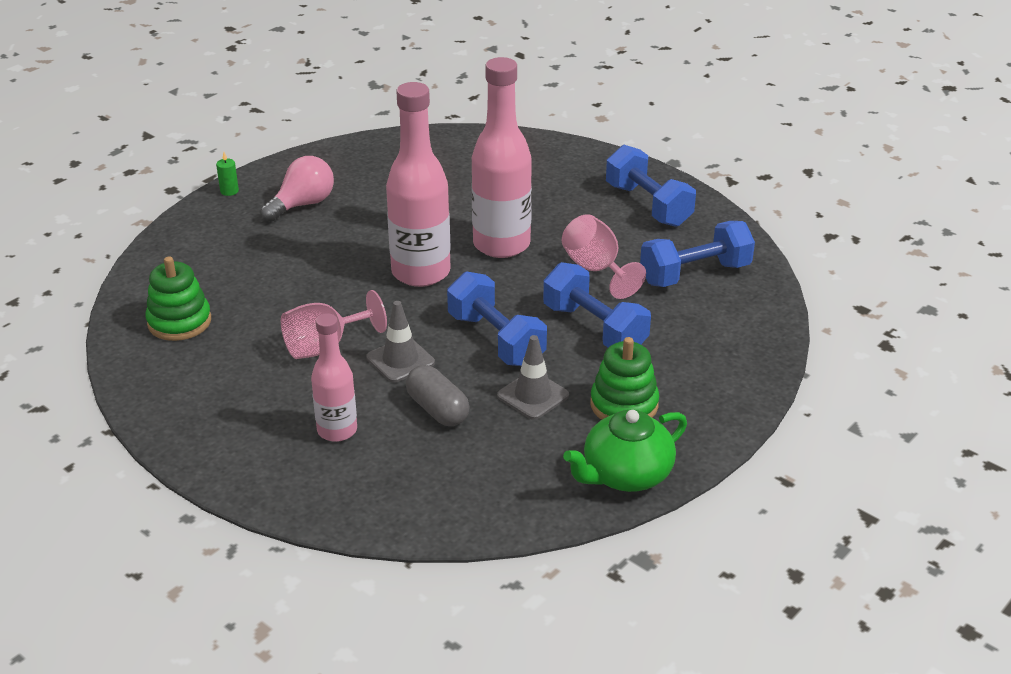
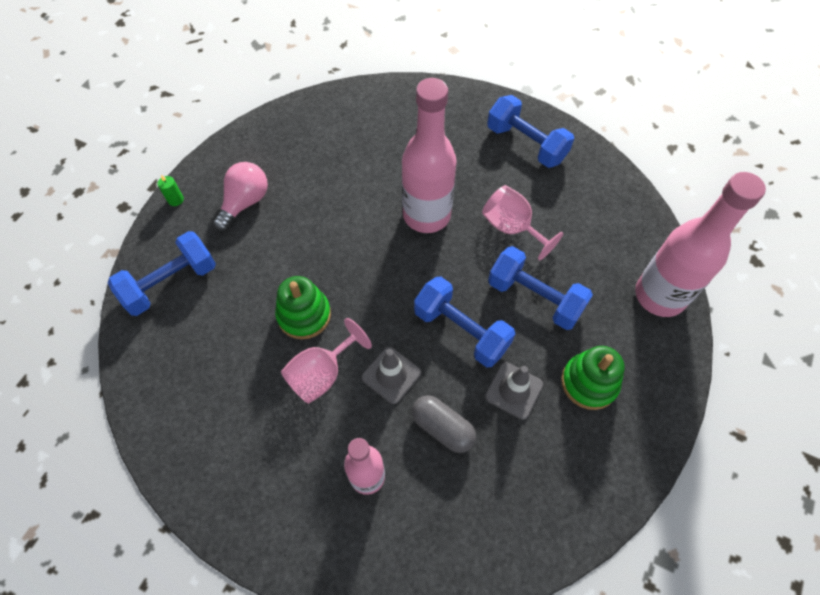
camera: 15 degrees left, 25 degrees up
(179, 322) = (184, 374): green stacking toy -> green stacking toy (304, 315)
(421, 272) = (372, 264): pink bottle -> pink bottle (659, 296)
(625, 475) = (619, 466): green teapot -> none
(695, 274) = (589, 215): blue dumbbell -> blue dumbbell (171, 283)

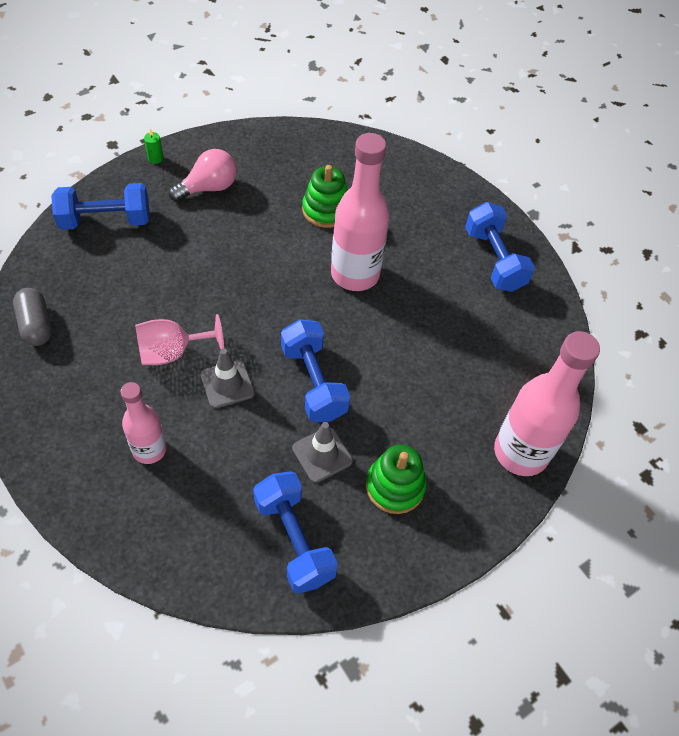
camera: 25 degrees right, 5 degrees down
(304, 315) = (191, 299): green stacking toy -> green stacking toy (326, 210)
(442, 428) = (238, 448): grey capsule -> grey capsule (36, 325)
(512, 228) = (424, 323): pink goblet -> none
(535, 297) = (400, 391): blue dumbbell -> blue dumbbell (294, 540)

